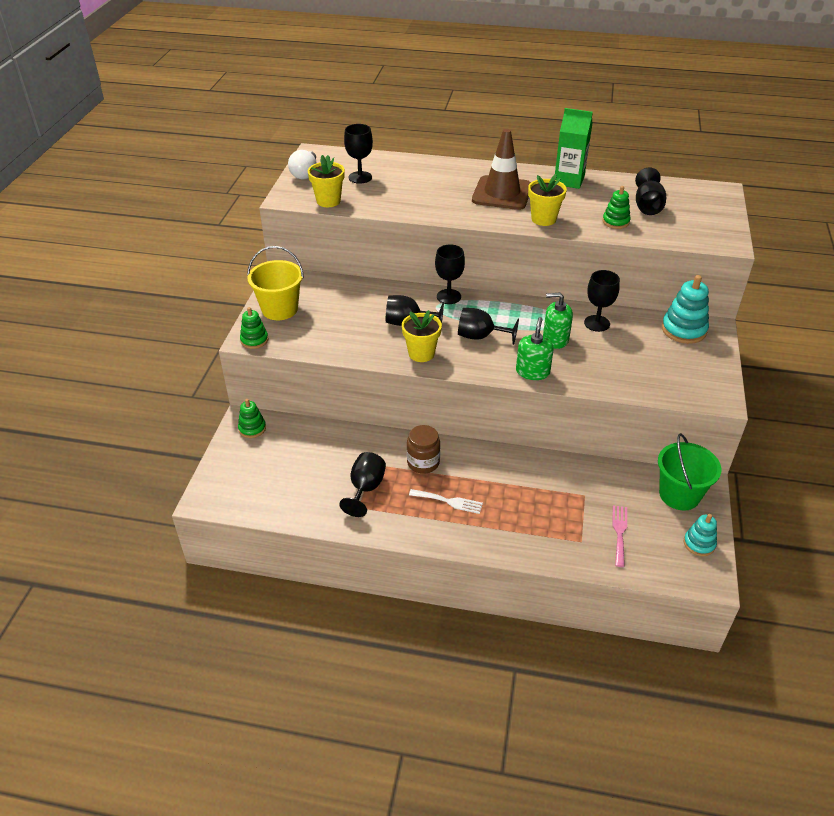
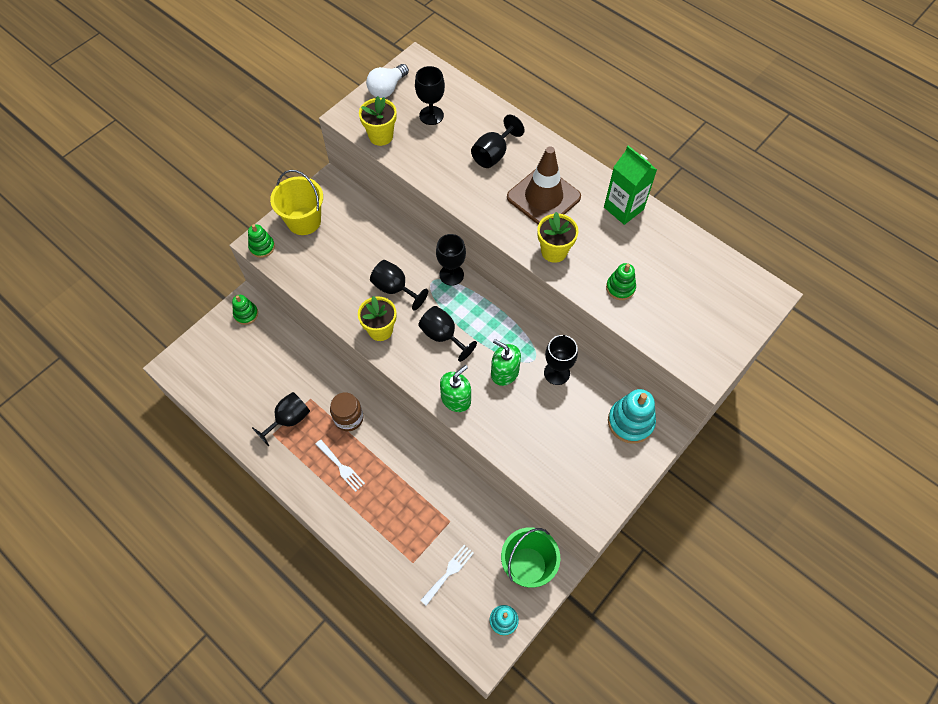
camera: 30 degrees right, 20 degrees up
(619, 532) = (448, 572): pink fork -> white fork
(647, 206) = (671, 281): black goblet -> black goblet (493, 154)

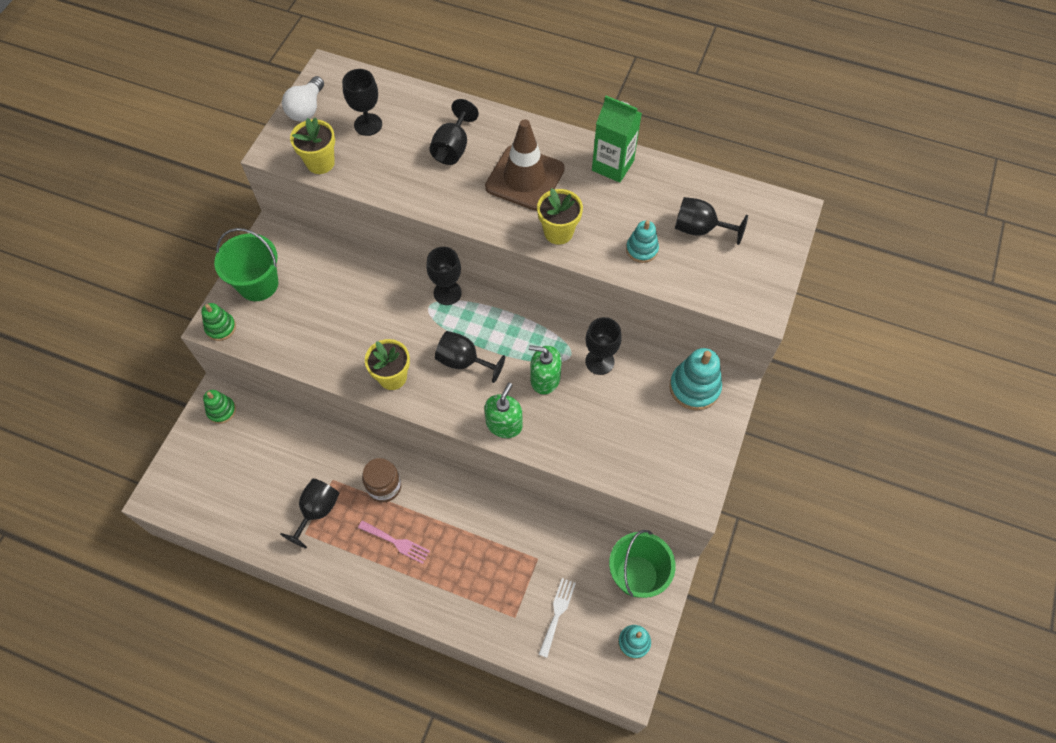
camera: 20 degrees left, 0 degrees up
(304, 221) = (258, 284): yellow bucket -> green bucket
(341, 467) = (396, 542): white fork -> pink fork
(395, 288) = (391, 327): black goblet -> black goblet (699, 229)
(620, 288) = (642, 249): green stacking toy -> turquoise stacking toy

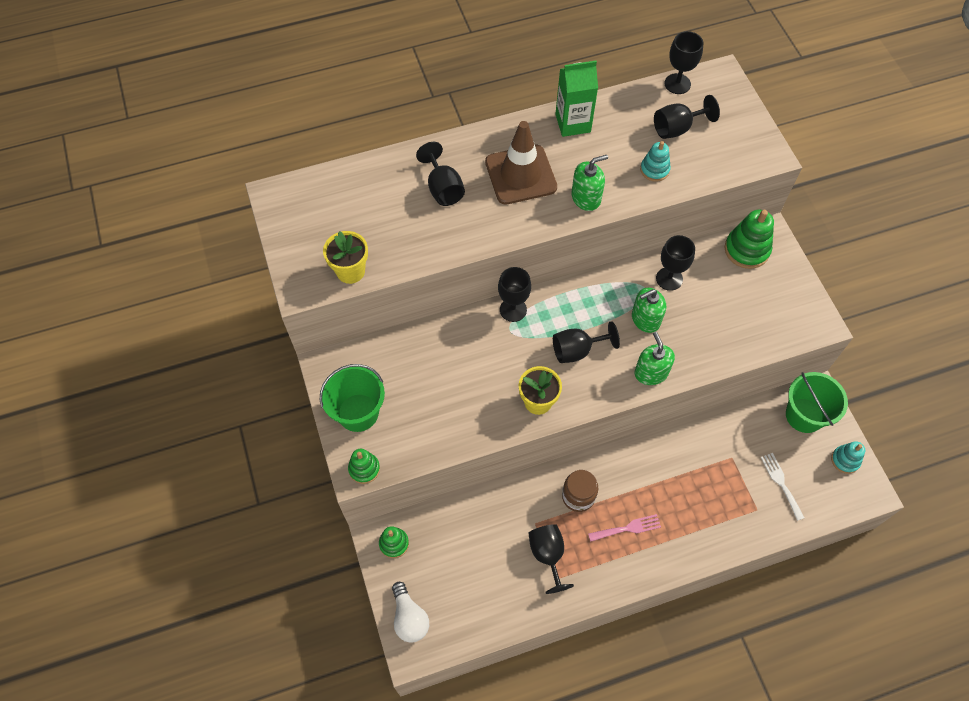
camera: 40 degrees left, 0 degrees up
(306, 109) = (291, 236): white light bulb -> white light bulb (409, 618)
(368, 124) = (356, 215): black goblet -> black goblet (677, 84)
(558, 232) = (586, 198): yellow flower pot -> green soap dispenser
(694, 387) = (746, 250): turquoise stacking toy -> green stacking toy

